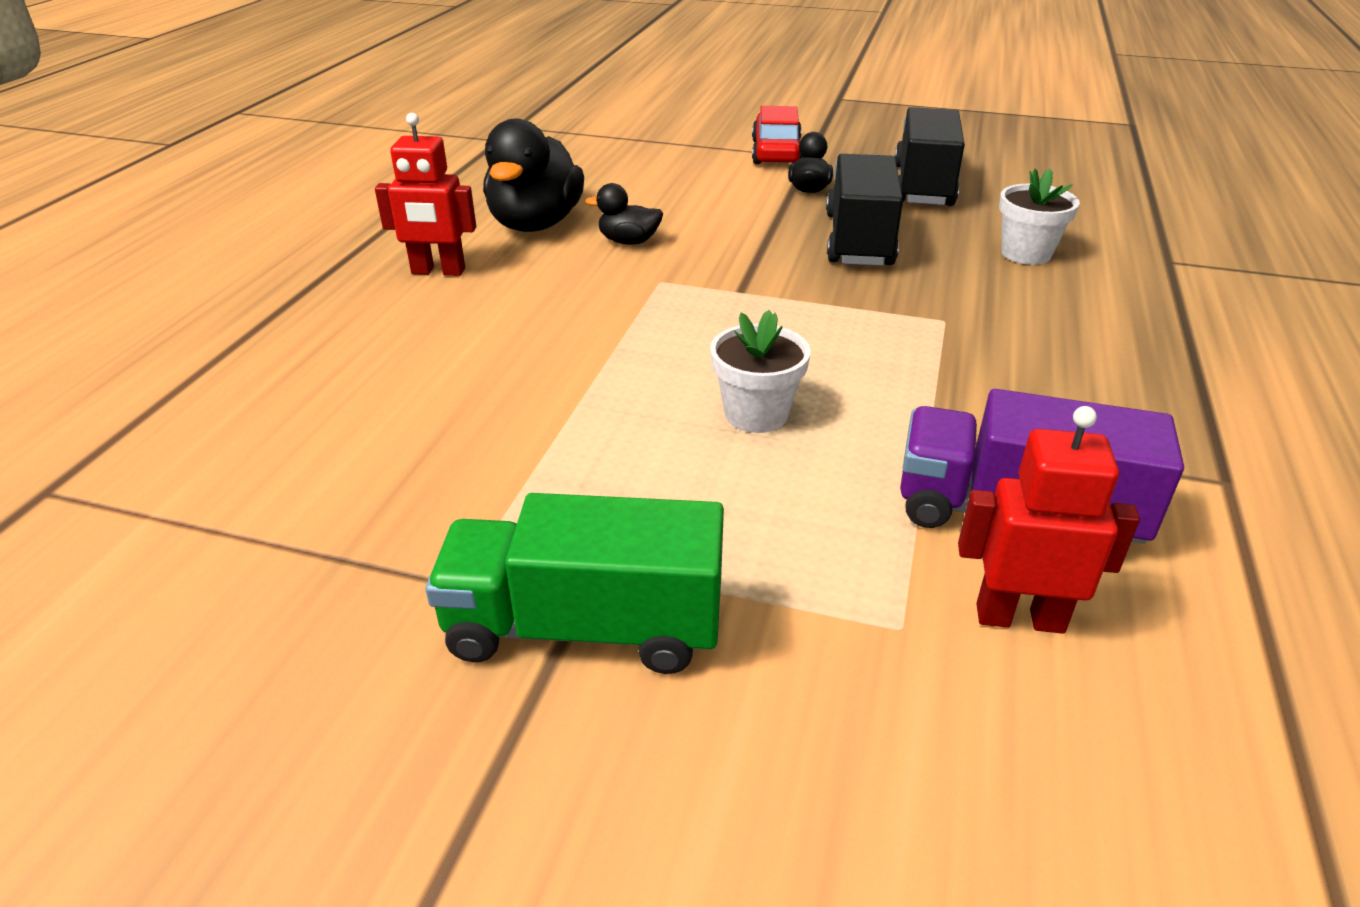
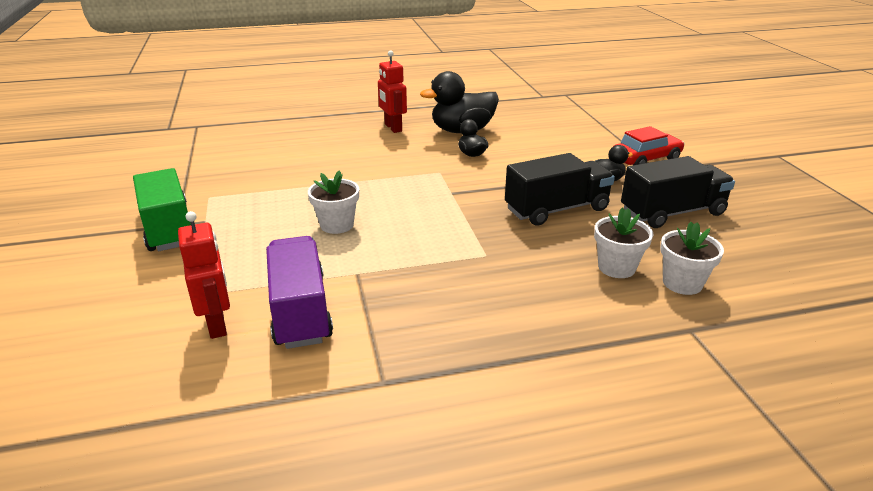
camera: 60 degrees right, 5 degrees down
(1078, 233) = (682, 283): none -> white flower pot

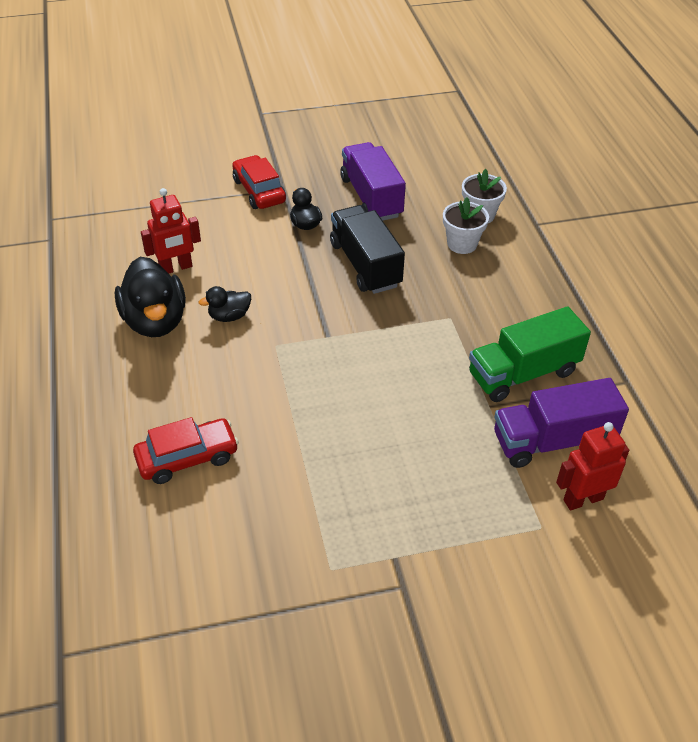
camera: 90 degrees left, 15 degrees up
(168, 228) = (413, 592): green truck -> green truck (523, 373)
(327, 148) = (187, 458): none -> red car
(337, 225) = (400, 428): white flower pot -> none
(393, 128) = (129, 390): red robot -> red robot (176, 268)
(672, 213) = (371, 197): black truck -> purple truck

